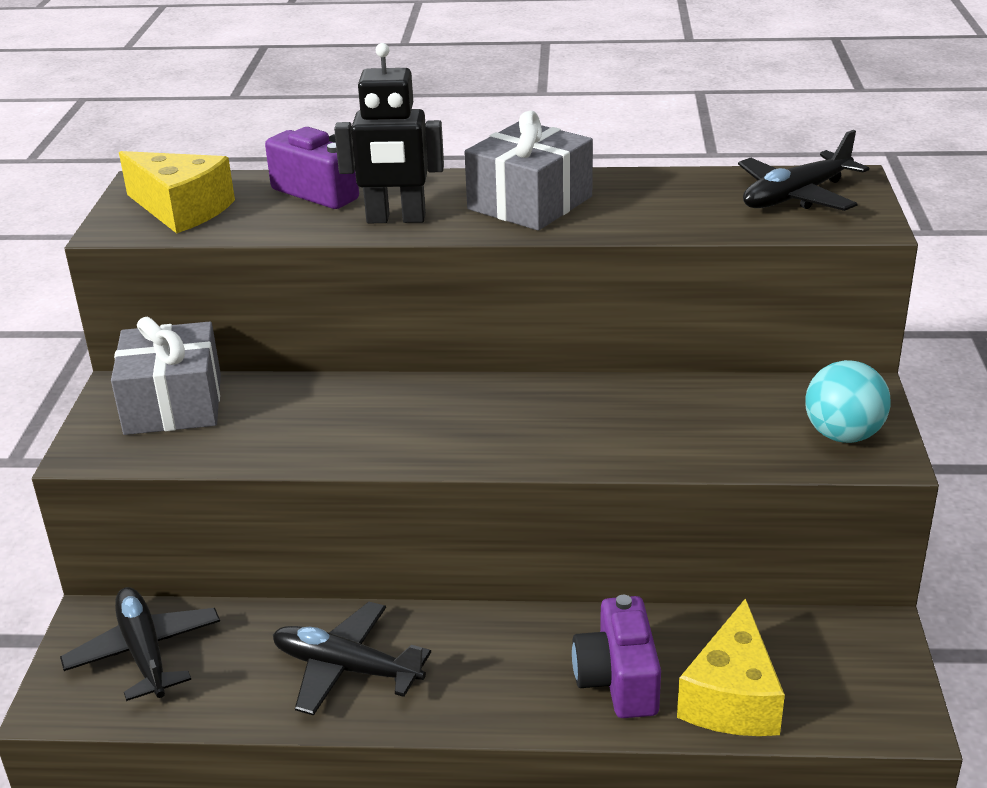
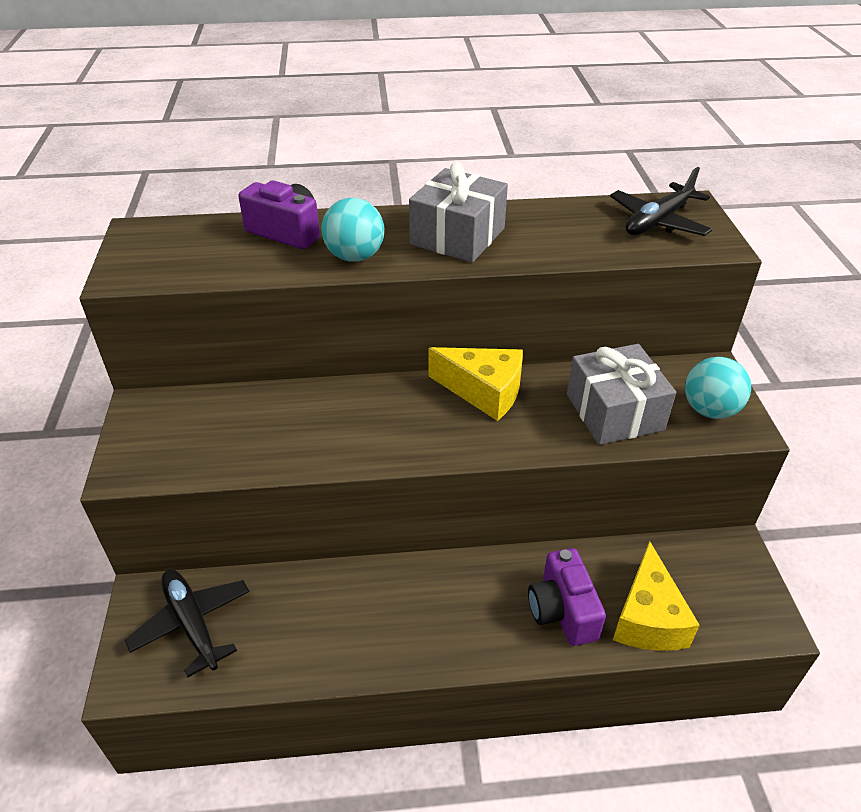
camera: 10 degrees left, 10 degrees up
(173, 404) = (187, 418): grey gift -> grey gift (614, 412)
(182, 209) = (174, 255): yellow cheese -> yellow cheese (484, 391)
(346, 668) = (355, 622): black plane -> none
(396, 219) = (355, 256): black robot -> turquoise ball

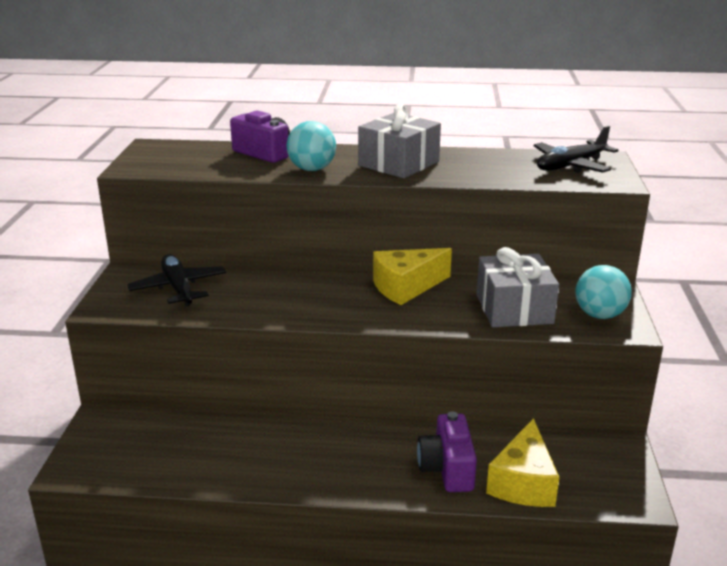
camera: 10 degrees right, 15 degrees down
(192, 623) = (132, 440): black plane -> black plane (178, 288)
(484, 391) = (406, 287): yellow cheese -> yellow cheese turned 120 degrees clockwise

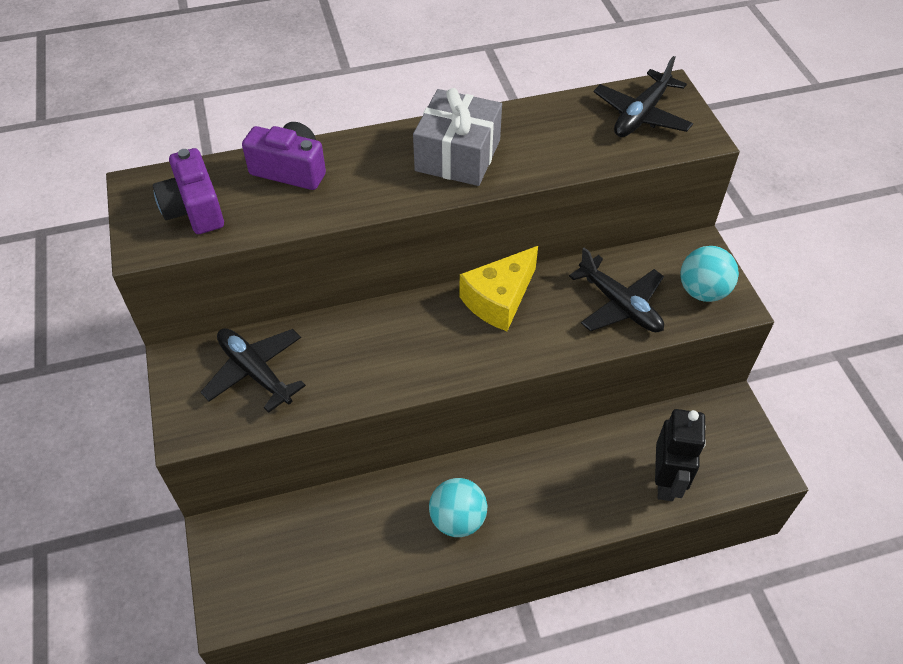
camera: 20 degrees left, 25 degrees up
(312, 169) = (366, 192): turquoise ball -> turquoise ball (458, 519)
(447, 469) = (593, 487): purple camera -> purple camera (194, 209)
(514, 309) = (620, 305): grey gift -> black plane
(523, 482) = (666, 481): yellow cheese -> black robot

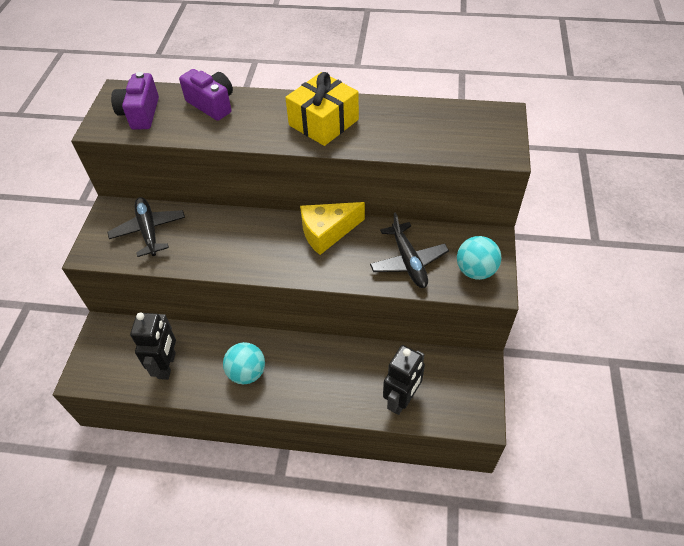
camera: 25 degrees right, 0 degrees up
(344, 551) = (167, 365): none -> black robot
(457, 155) = (323, 122): grey gift -> yellow gift
(641, 115) = (471, 127): black plane -> none

